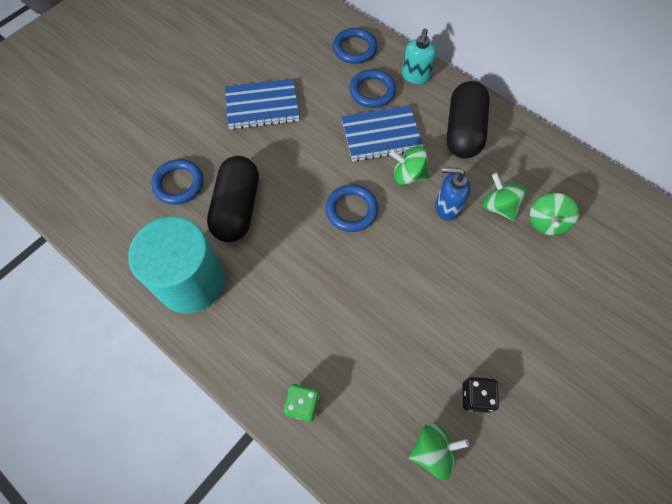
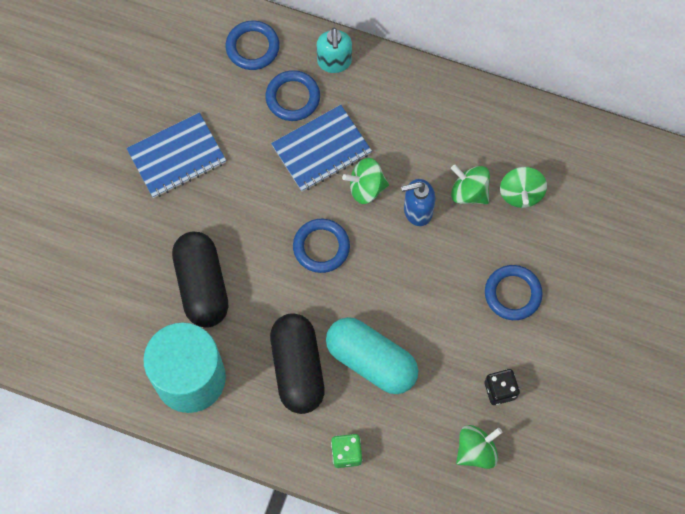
camera: 20 degrees left, 5 degrees up
(179, 184) = (127, 280): blue ring -> blue ring (512, 294)
(359, 323) = (371, 361): none -> turquoise capsule
(463, 131) = (408, 115): black capsule -> black capsule (298, 368)

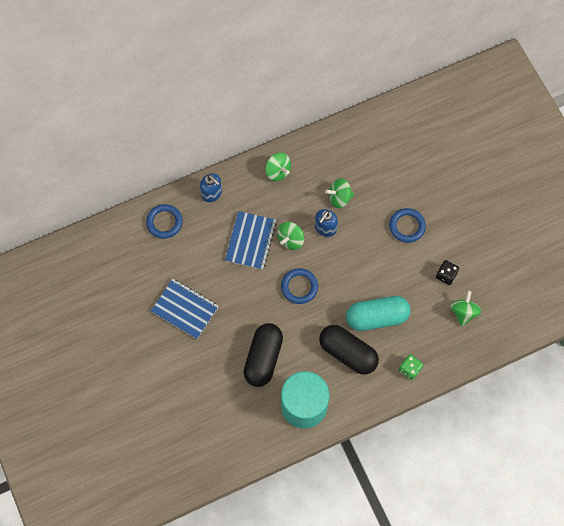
camera: 45 degrees left, 0 degrees up
(177, 157) = (185, 309): blue notebook -> blue notebook turned 75 degrees counterclockwise
(202, 286) = (263, 358): black capsule -> black capsule turned 75 degrees clockwise
(293, 98) = (210, 229): blue ring -> none
(334, 62) = (212, 193): turquoise soap dispenser -> blue soap dispenser
(520, 194) = (363, 177): green spinning top -> green spinning top (278, 171)

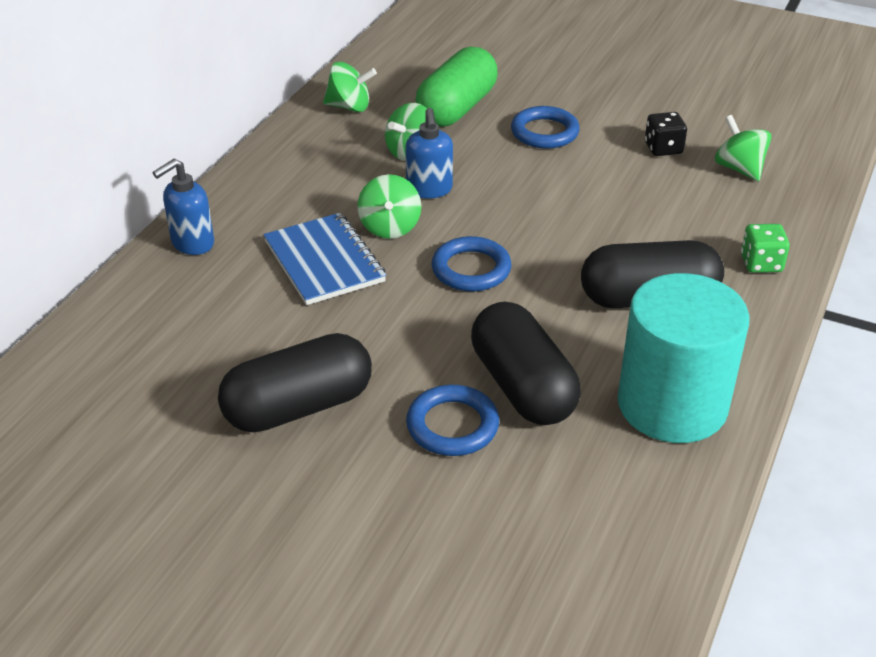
camera: 40 degrees left, 30 degrees down
(164, 222) = (136, 318): blue ring -> blue ring (452, 425)
(185, 309) = (299, 407): blue notebook -> black capsule
(212, 193) = (192, 243): blue soap dispenser -> blue soap dispenser turned 135 degrees clockwise
(278, 171) = (280, 171): green spinning top -> green spinning top (349, 107)
(377, 317) = (633, 237): turquoise capsule -> none
(386, 181) = (457, 108): none -> green capsule

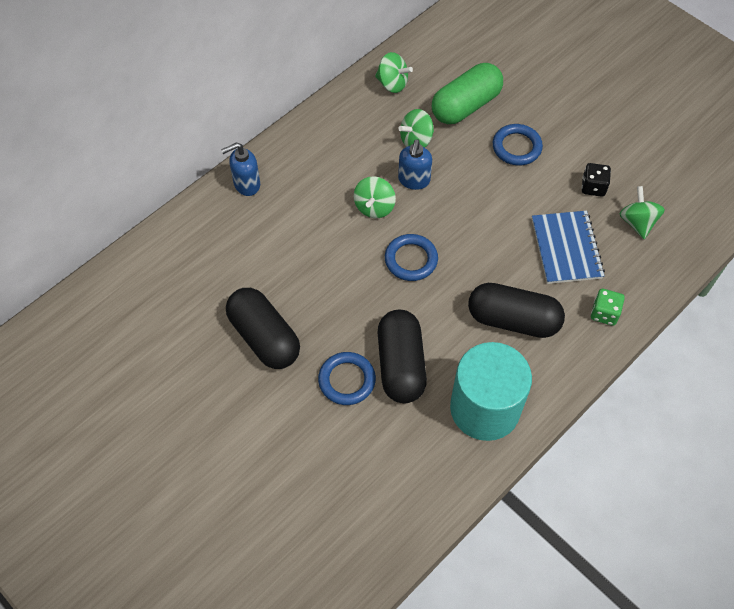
camera: 20 degrees right, 20 degrees up
(299, 407) = (264, 337): black capsule -> black capsule turned 60 degrees clockwise
(324, 261) = (321, 225): blue notebook -> blue notebook (566, 248)

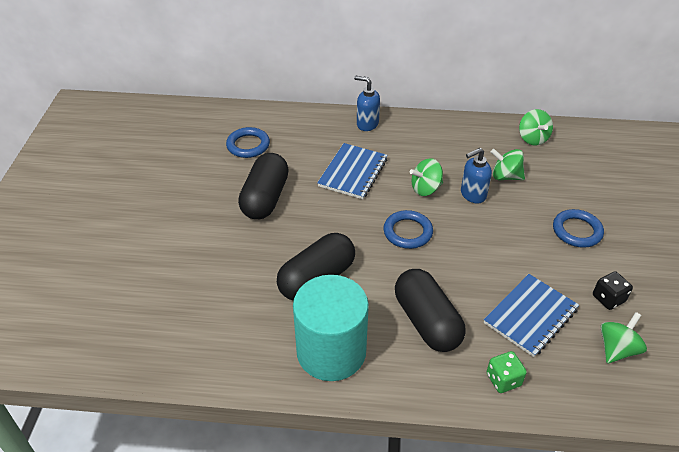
camera: 50 degrees right, 15 degrees down
(300, 244) = (353, 172): none -> blue notebook
(347, 380) = (274, 258): blue ring -> blue ring (248, 145)
(466, 106) = (570, 183): green capsule -> none

